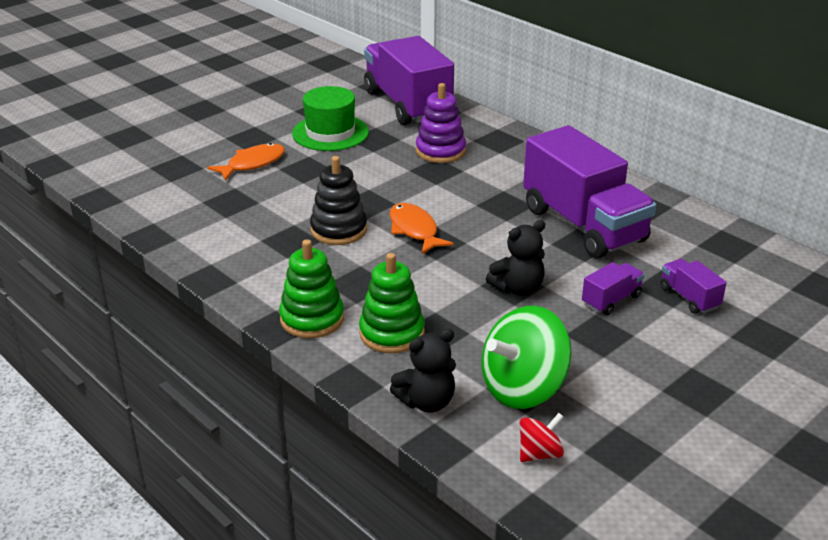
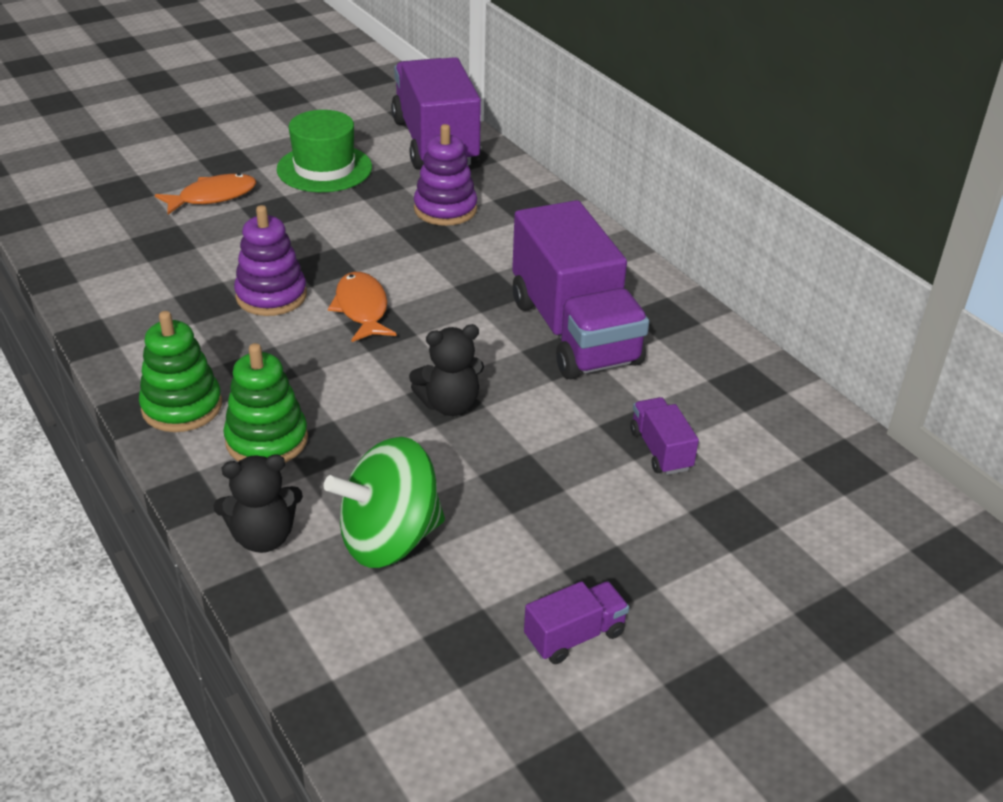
camera: 10 degrees right, 5 degrees up
(339, 230) = (271, 296): black stacking toy -> purple stacking toy
(539, 453) = (366, 629): red spinning top -> none
(611, 300) = (559, 438): purple truck -> purple truck (574, 636)

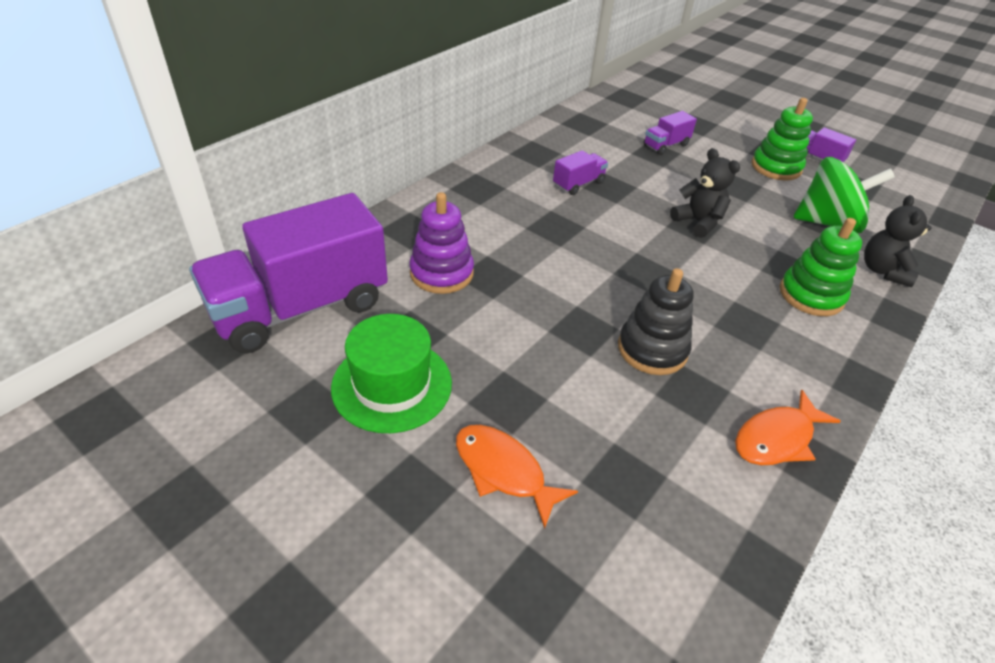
camera: 110 degrees left, 5 degrees up
(182, 407) = (828, 354): green stacking toy -> green stacking toy (776, 167)
(263, 537) = (883, 271): black teddy bear -> black teddy bear turned 135 degrees counterclockwise
(271, 296) = (652, 349): purple stacking toy -> black stacking toy
(362, 309) = (628, 288): orange fish -> orange fish (777, 438)
(389, 539) = (828, 223): green spinning top -> green spinning top turned 45 degrees counterclockwise
(574, 332) = (578, 184): purple truck -> purple truck, size x0.42

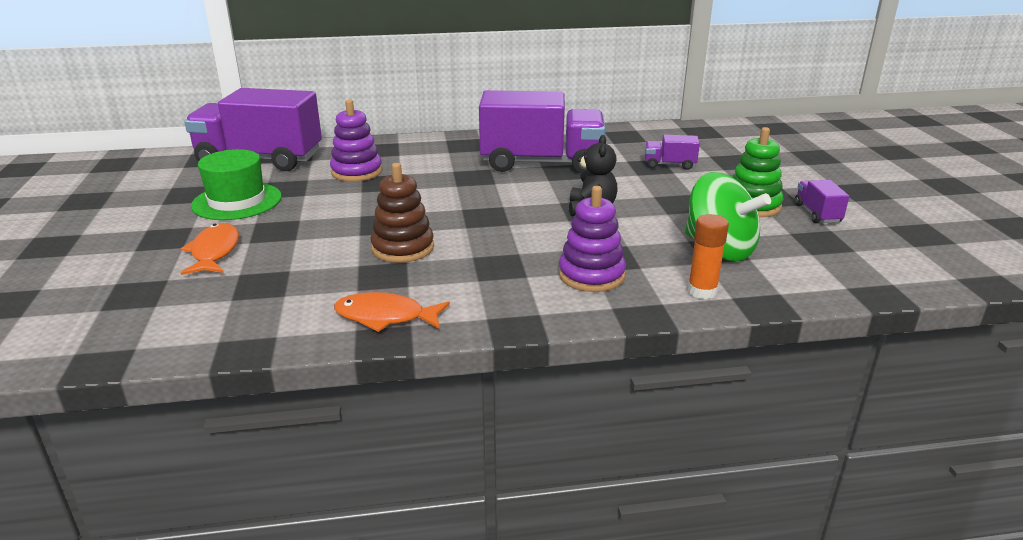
camera: 45 degrees right, 15 degrees down
(578, 184) = (541, 163): purple truck -> purple truck, size x2.36
(652, 349) = (403, 248): black stacking toy -> brown stacking toy
(811, 295) = (591, 275): green stacking toy -> purple stacking toy
(883, 271) = (702, 291): black teddy bear -> orange glue stick

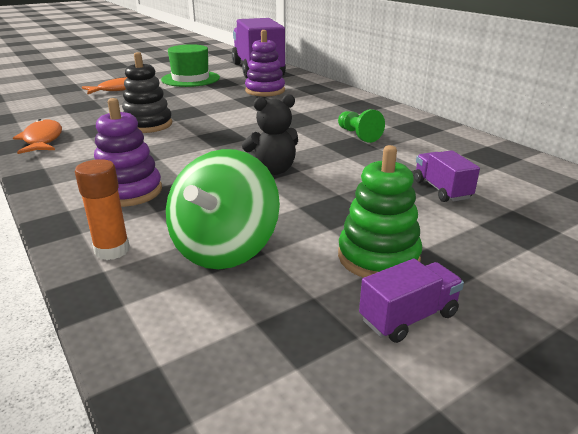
camera: 65 degrees right, 0 degrees up
(403, 248) = (148, 125): brown stacking toy -> black stacking toy
(541, 163) = (358, 135): purple truck -> green pawn

